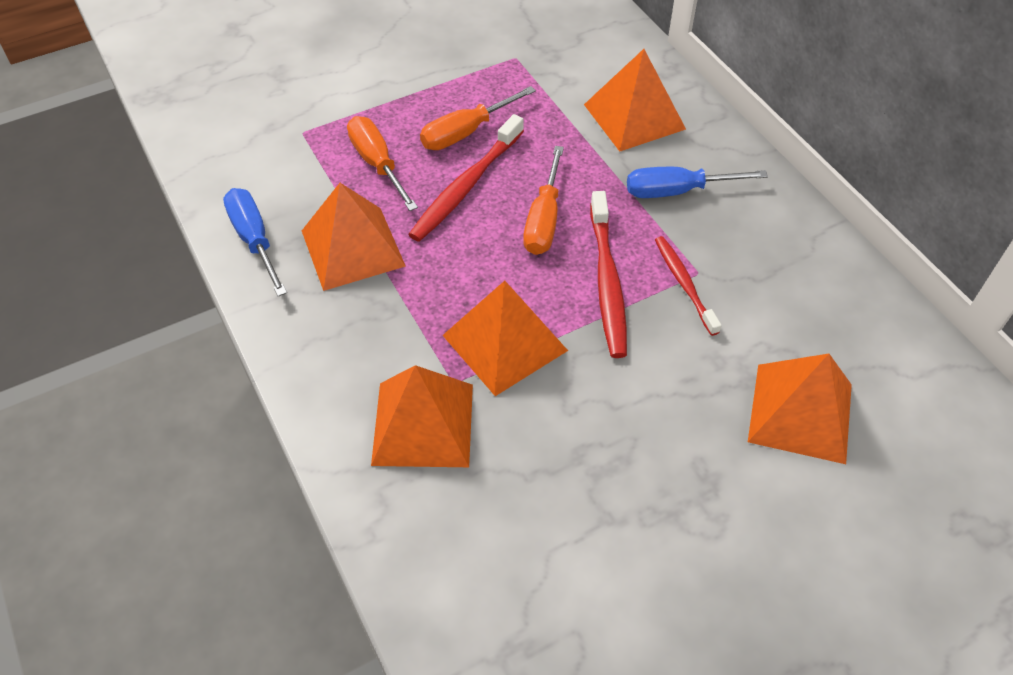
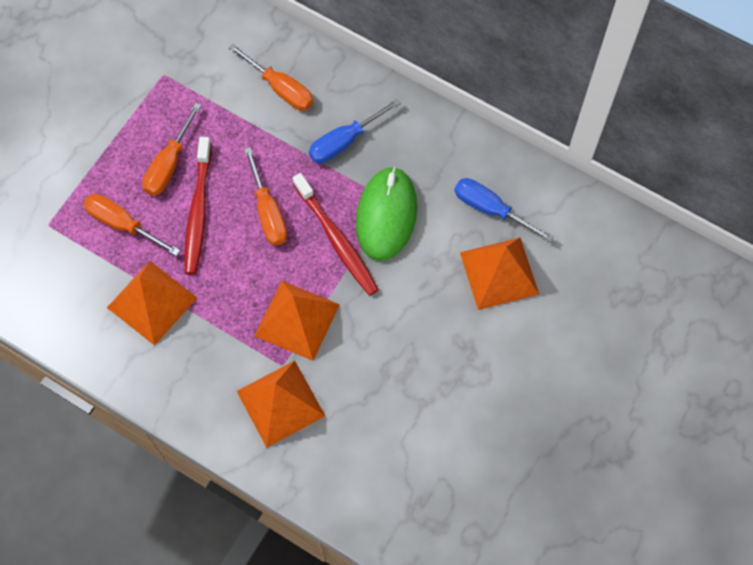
camera: 30 degrees left, 15 degrees up
(254, 239) = (78, 331): blue screwdriver -> blue screwdriver (490, 209)
(634, 116) = (281, 89): orange pyramid -> orange screwdriver
(684, 284) = (386, 215): red toothbrush -> green mouse

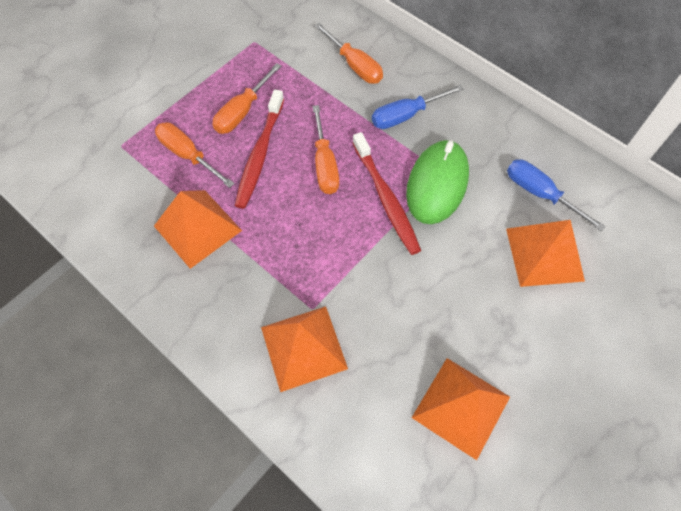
camera: 10 degrees right, 5 degrees down
(297, 320) = (335, 267): orange pyramid -> orange pyramid (461, 407)

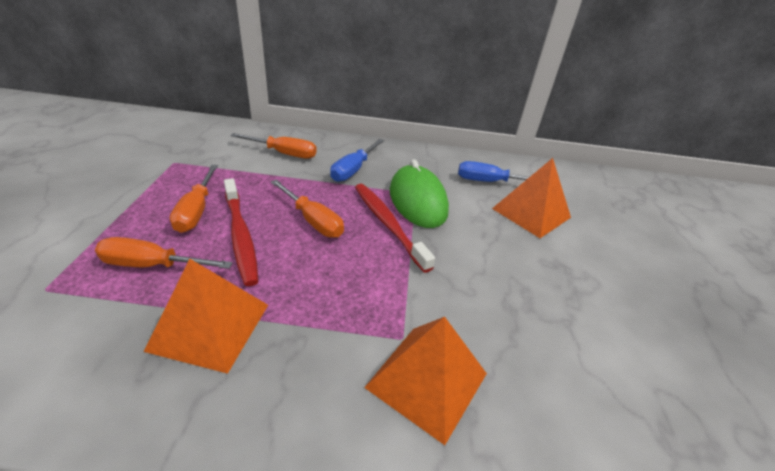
camera: 40 degrees left, 25 degrees down
(386, 199) = (388, 224): red toothbrush -> red toothbrush turned 150 degrees counterclockwise
(461, 407) = (602, 345): orange pyramid -> none

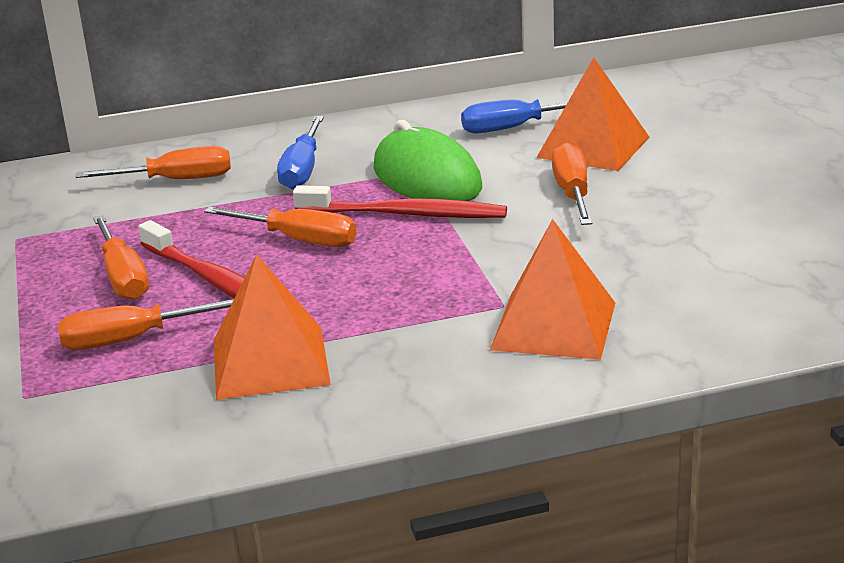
camera: 15 degrees left, 10 degrees down
(388, 224) = (405, 214): red toothbrush -> red toothbrush turned 150 degrees clockwise
(502, 246) = (572, 193): none -> orange screwdriver

